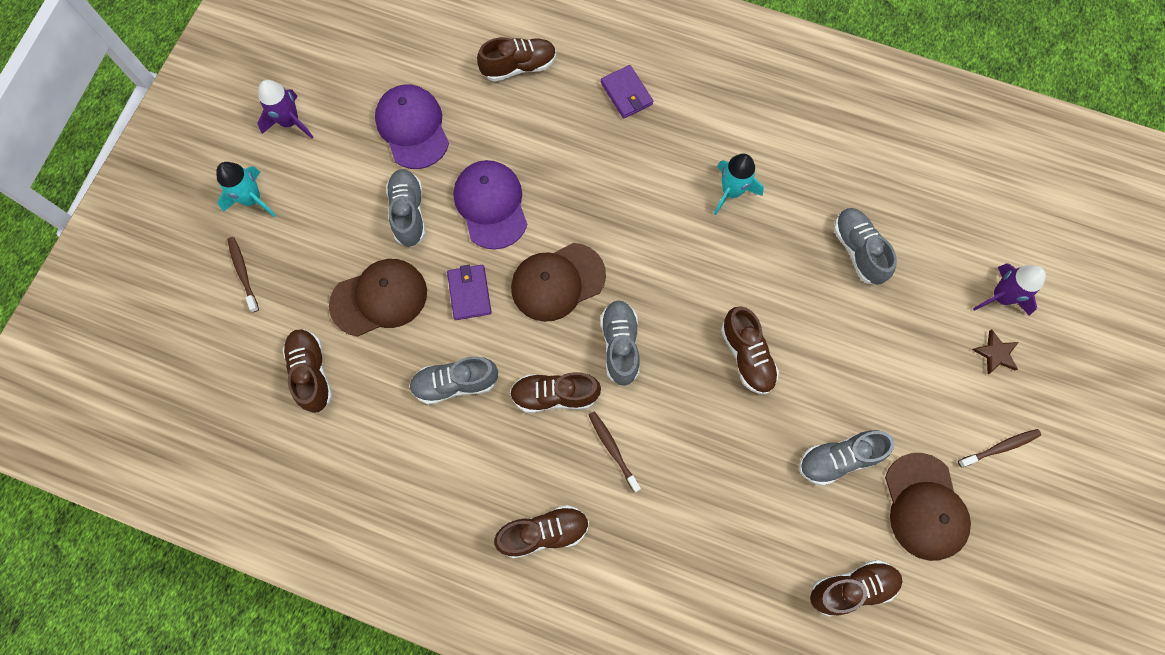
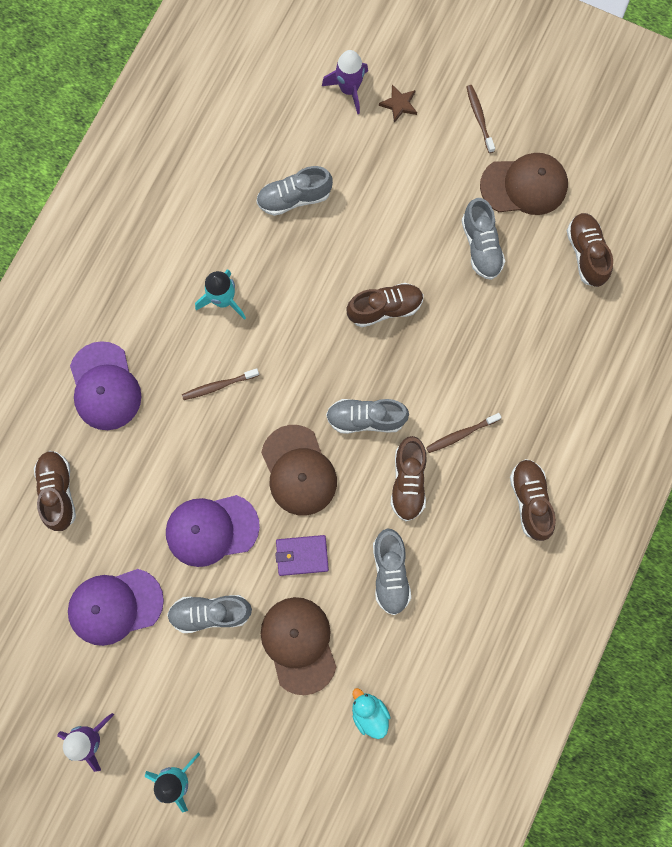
camera: 85 degrees left, 5 degrees up
(243, 273) = (258, 786): brown toothbrush -> brown toothbrush (218, 386)
(312, 373) = (369, 713): brown shoe -> turquoise duck
(626, 94) = (105, 386): purple wallet -> purple cap

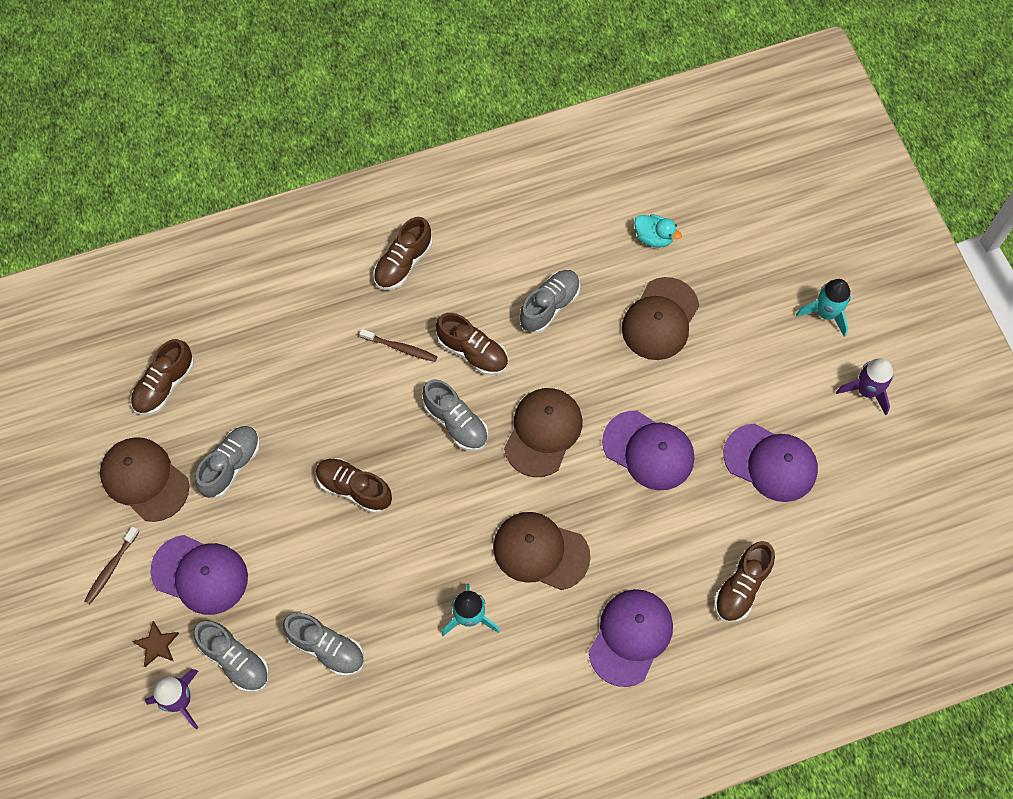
camera: 135 degrees left, 10 degrees down
(211, 613) = (703, 395): grey shoe -> grey shoe (235, 660)
(218, 386) = (540, 551): brown toothbrush -> brown cap
(302, 555) = (600, 373): purple wallet -> none
(369, 713) = (654, 237): turquoise duck -> turquoise duck turned 75 degrees counterclockwise
(408, 482) = (473, 352): brown shoe -> brown shoe turned 75 degrees clockwise
(421, 165) = (200, 574): none -> purple cap

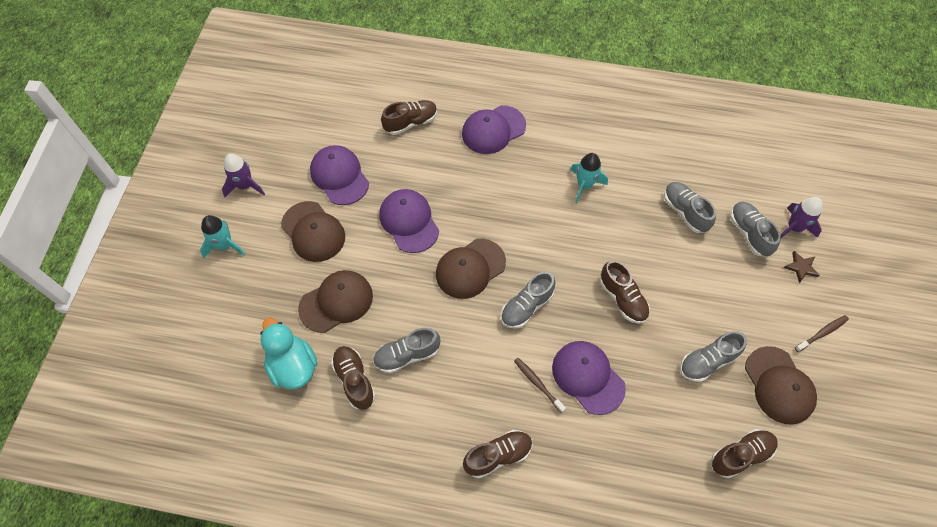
camera: 150 degrees left, 5 degrees down
(200, 574) = (756, 297): purple cap -> purple cap (588, 377)
(456, 422) = (526, 306): grey shoe -> grey shoe turned 120 degrees counterclockwise
(473, 352) = (485, 351): brown shoe -> brown shoe (354, 380)
(540, 551) = (518, 199): brown cap -> brown cap (313, 232)
(654, 237) = (293, 366): turquoise duck -> turquoise duck, size x1.71

